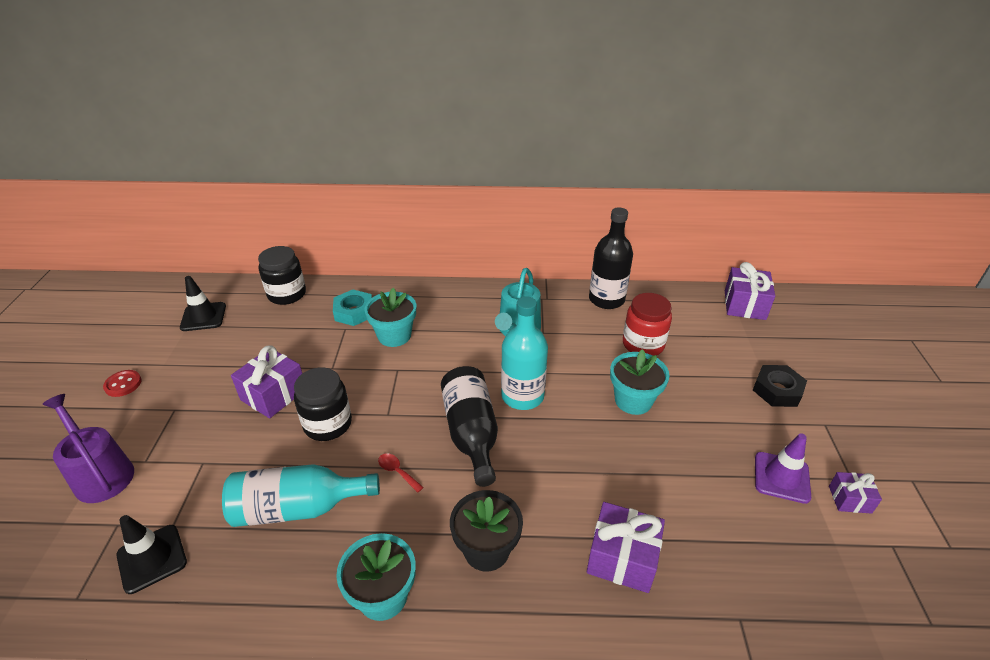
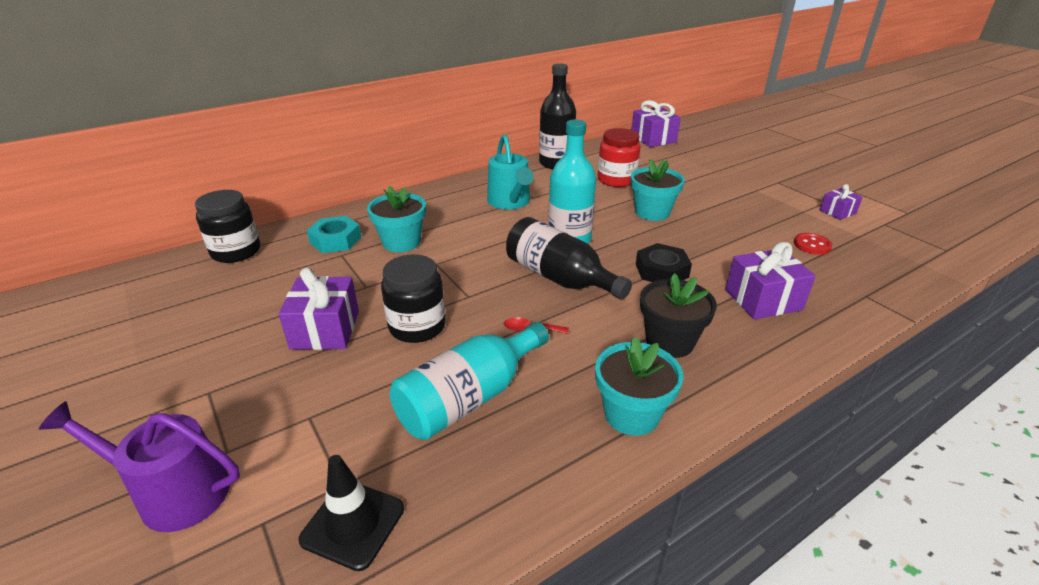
camera: 35 degrees left, 5 degrees down
(123, 384) = (97, 402): red button -> red button (812, 245)
(203, 317) = (144, 304): black traffic cone -> none
(777, 390) = (730, 175): black nut -> black nut (661, 271)
(781, 477) = (791, 216): purple traffic cone -> none

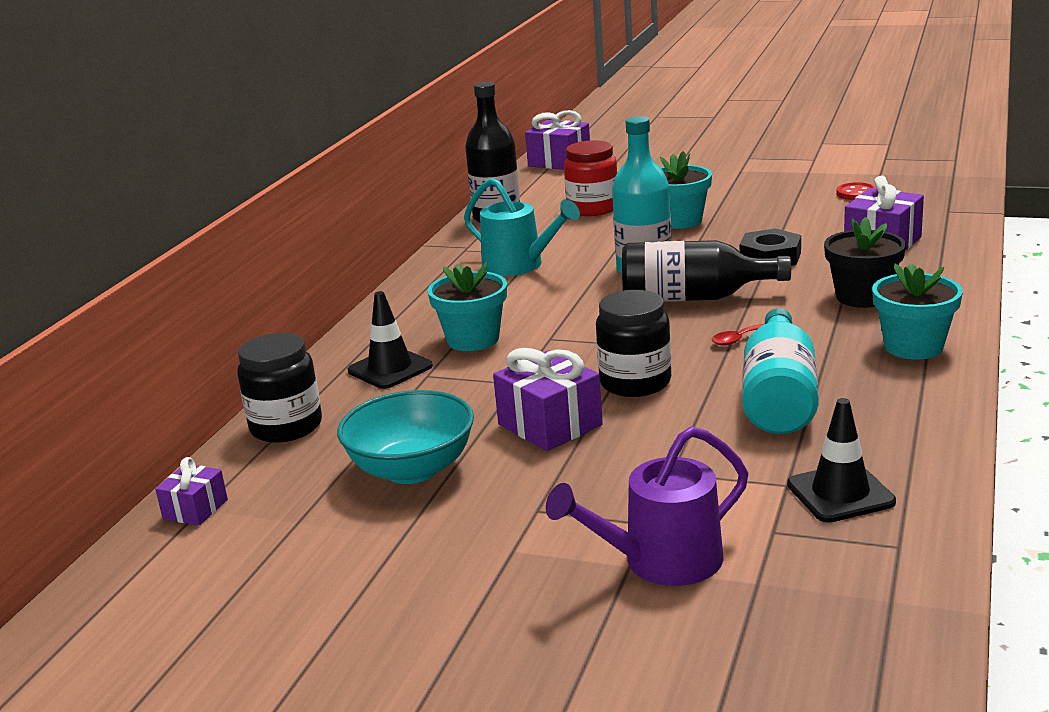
camera: 35 degrees left, 10 degrees down
(222, 317) = (412, 469): none -> turquoise bowl
(335, 240) = (390, 369): turquoise nut -> black traffic cone
(837, 212) = (836, 163): purple gift -> purple gift (195, 509)

